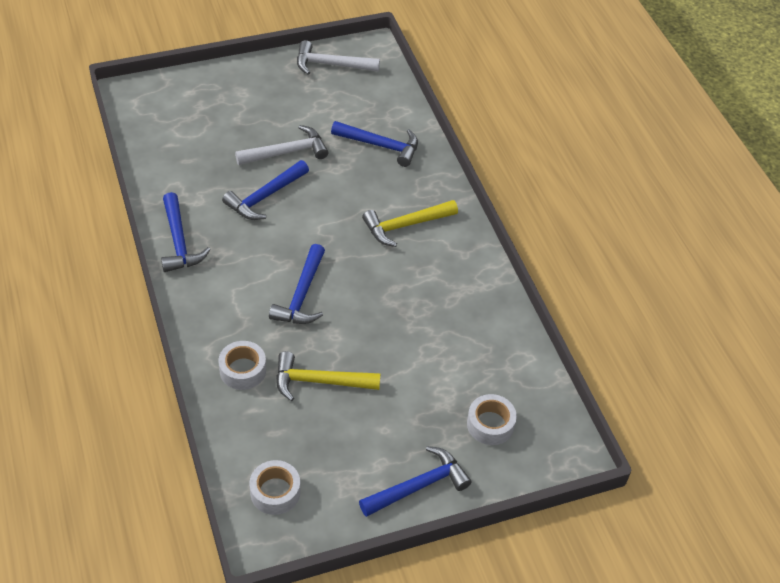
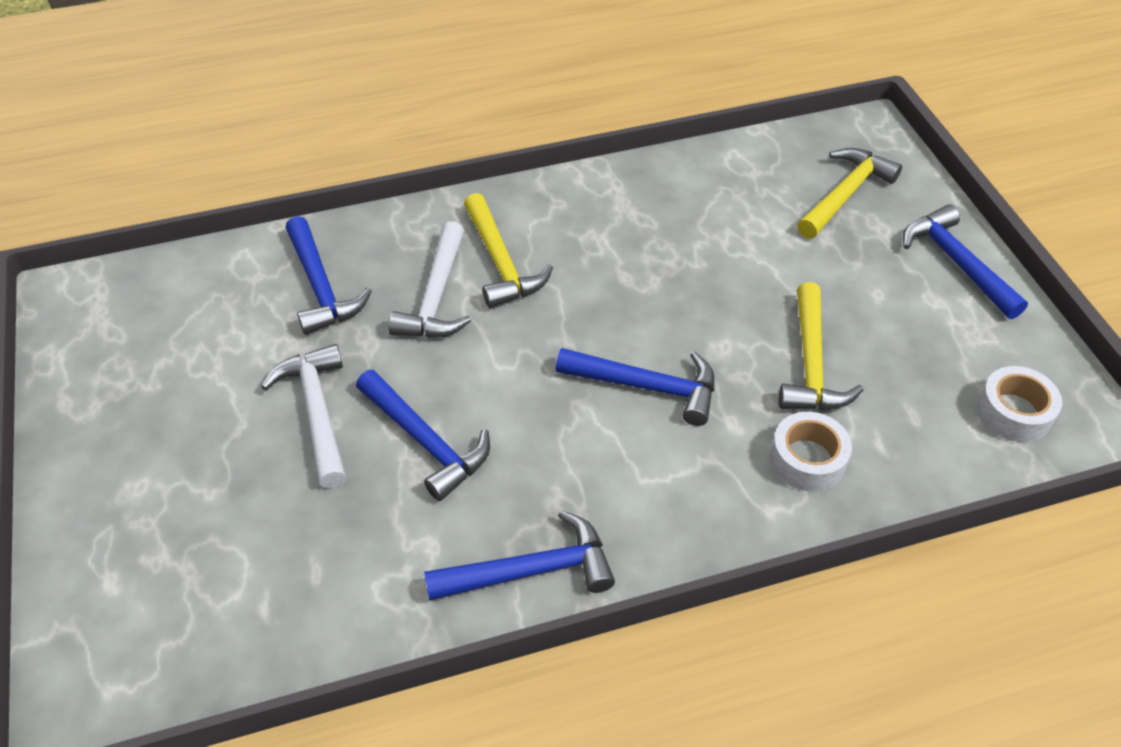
camera: 85 degrees left, 0 degrees up
(331, 65) = (96, 351): white hammer -> white hammer (436, 297)
(381, 146) = (321, 287): blue hammer -> blue hammer turned 135 degrees clockwise
(490, 424) = (845, 194): white tape -> yellow hammer

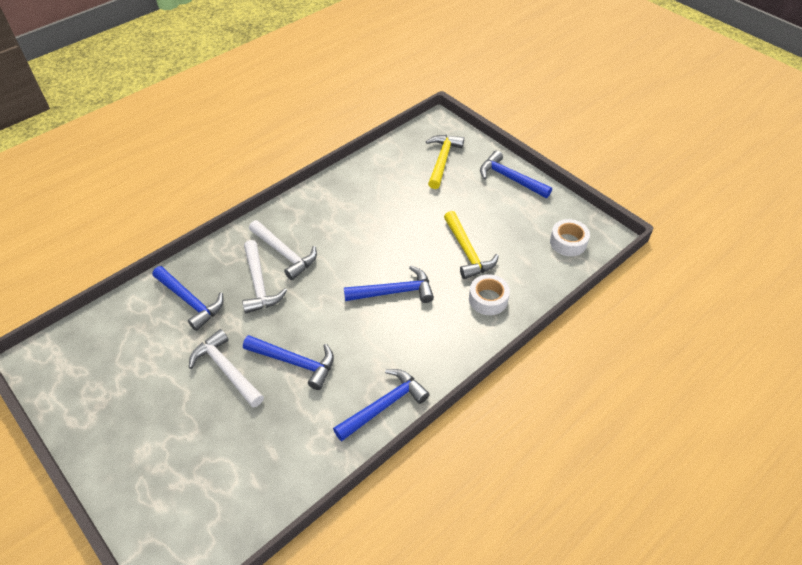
camera: 25 degrees left, 0 degrees up
(501, 263) = (285, 254): yellow hammer -> white hammer

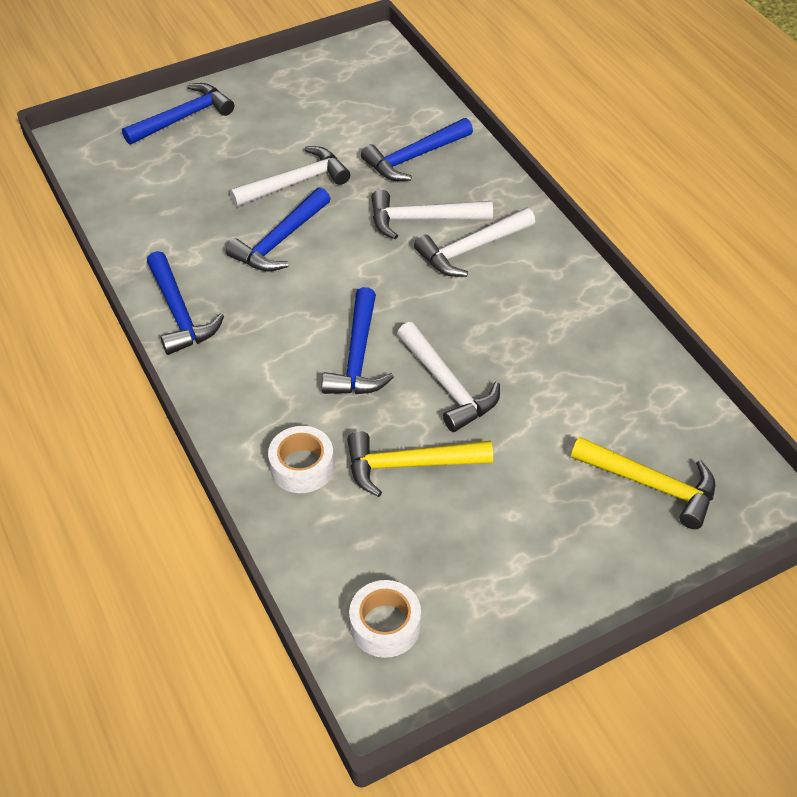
camera: 105 degrees right, 0 degrees up
(404, 245) = (447, 385): none -> white hammer
(510, 178) = (579, 583): blue hammer -> blue hammer (183, 118)

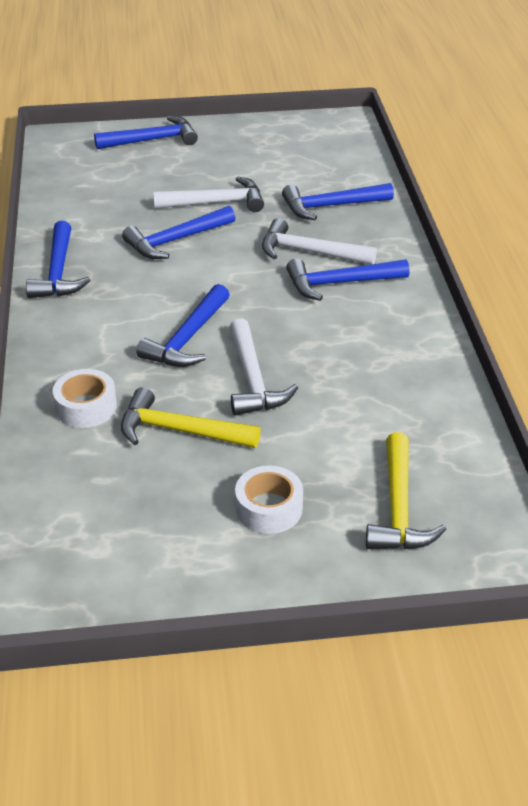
camera: 20 degrees right, 10 degrees down
(385, 625) = (78, 548): white tape -> white tape (269, 508)
(471, 249) = (339, 283): white hammer -> blue hammer
(652, 485) = (398, 508): yellow hammer -> yellow hammer turned 45 degrees clockwise

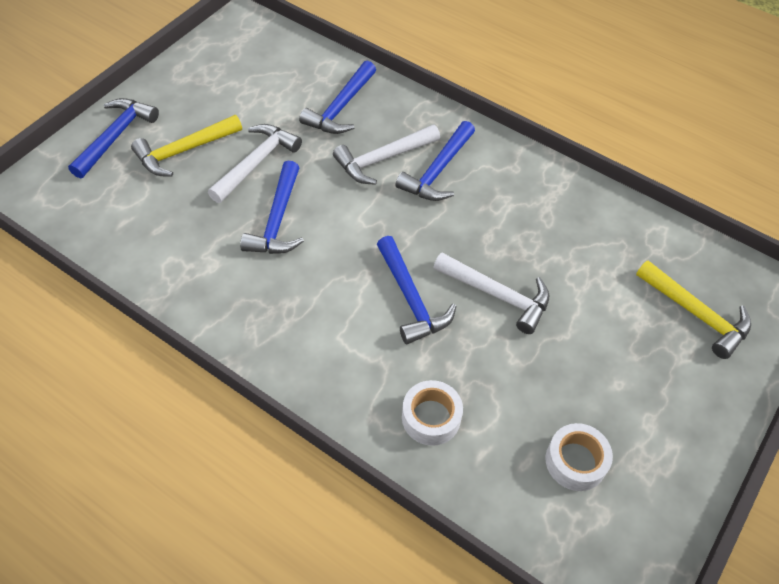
camera: 50 degrees left, 15 degrees up
(58, 272) = (232, 321): blue hammer -> none
(179, 431) = (514, 377): yellow hammer -> yellow hammer (184, 151)
(269, 508) = (641, 383): white tape -> white tape (575, 461)

